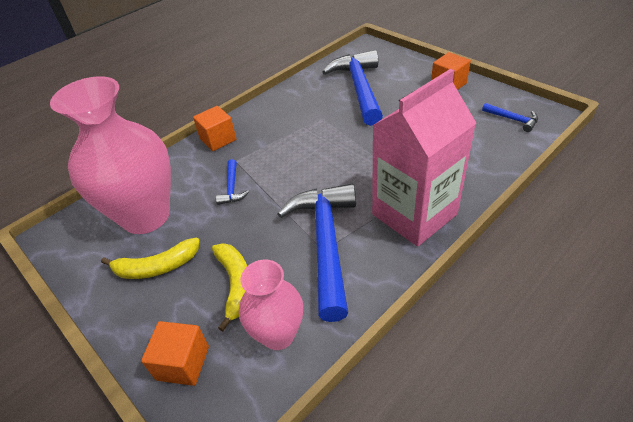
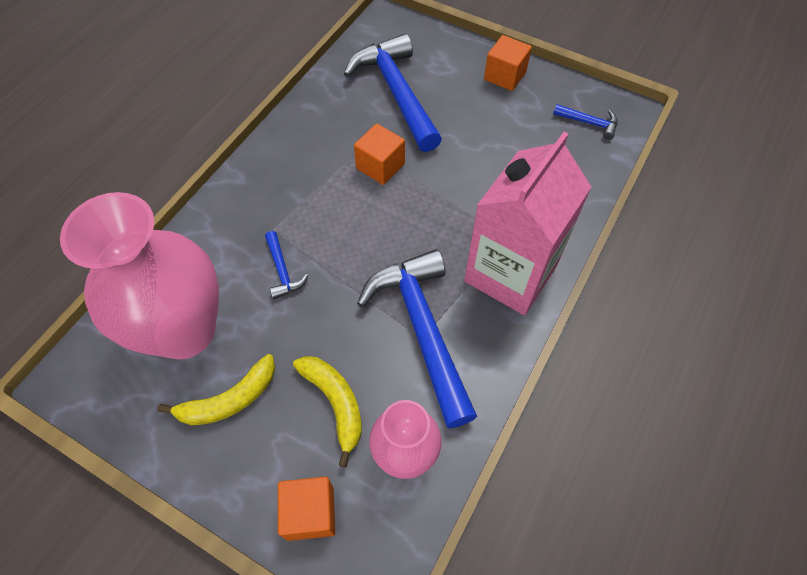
camera: 20 degrees left, 15 degrees up
(218, 139) = (236, 198): orange cube -> orange cube (380, 166)

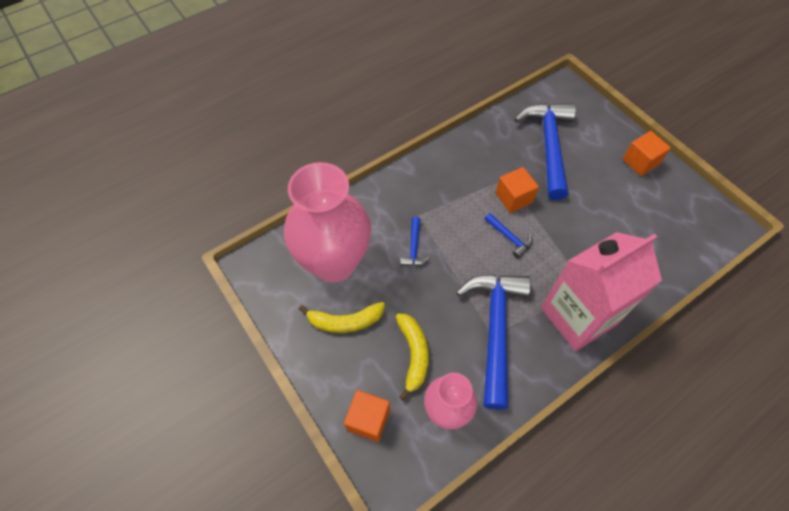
camera: 25 degrees right, 0 degrees up
(589, 123) = (694, 224): blue hammer -> blue hammer (509, 238)

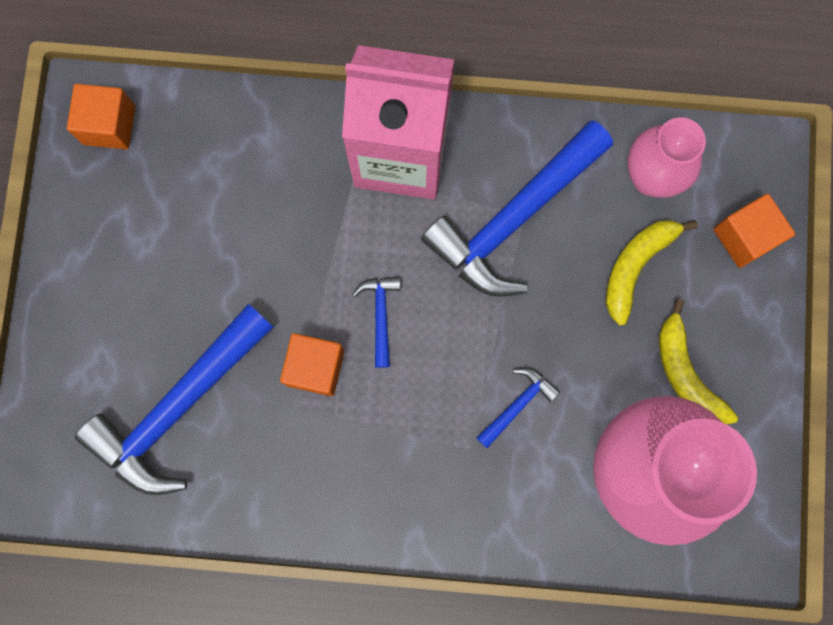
camera: 140 degrees left, 20 degrees up
(345, 321) = (686, 373): yellow banana -> yellow banana turned 150 degrees counterclockwise
(640, 162) = (83, 275): orange cube -> orange cube (109, 125)

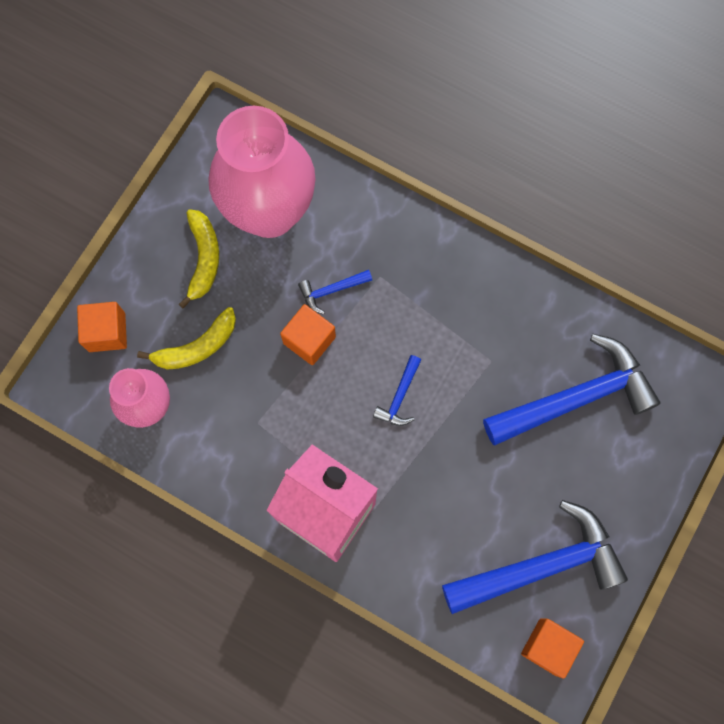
camera: 155 degrees left, 5 degrees down
(315, 367) = (464, 381): orange cube -> orange cube (309, 340)
(514, 218) = (266, 423): blue hammer -> blue hammer (541, 565)

